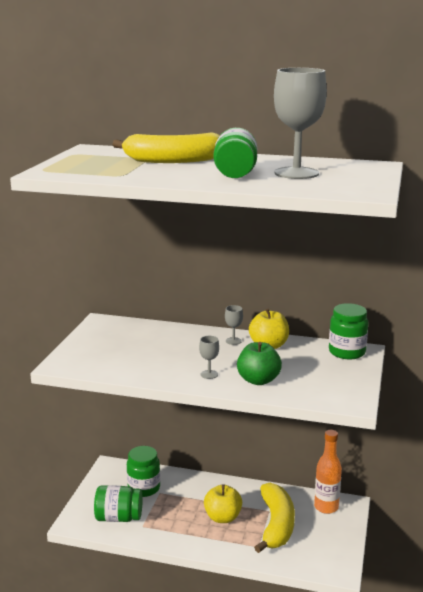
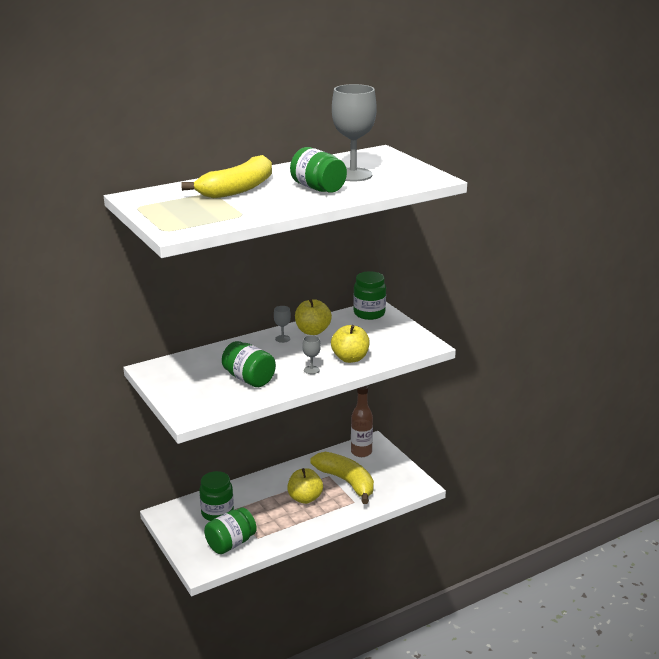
camera: 45 degrees left, 5 degrees up
(150, 359) = (249, 379): none -> green jar
(258, 380) = (350, 358): green apple -> yellow apple
(326, 507) = (361, 452): orange bottle -> brown bottle

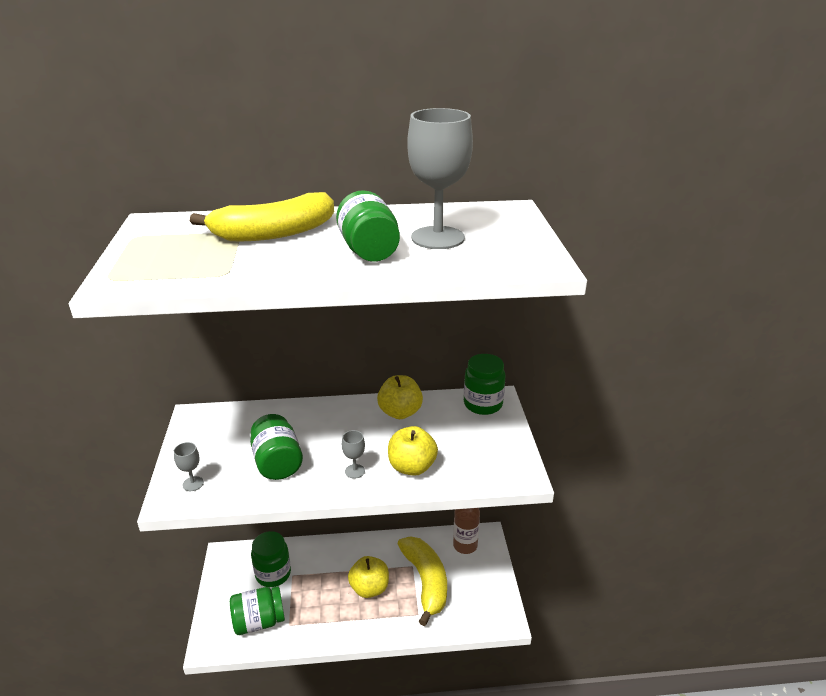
camera: 25 degrees right, 5 degrees up
(282, 339) = (359, 414): grey goblet -> grey goblet (193, 484)

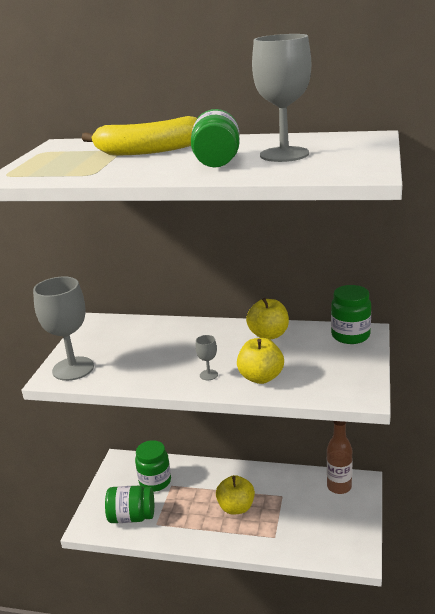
camera: 20 degrees right, 5 degrees down
(193, 484) = (73, 369): grey goblet -> grey goblet, size x2.34
(277, 463) = (146, 361): green jar -> none
(426, 581) = (290, 511): yellow banana -> none

